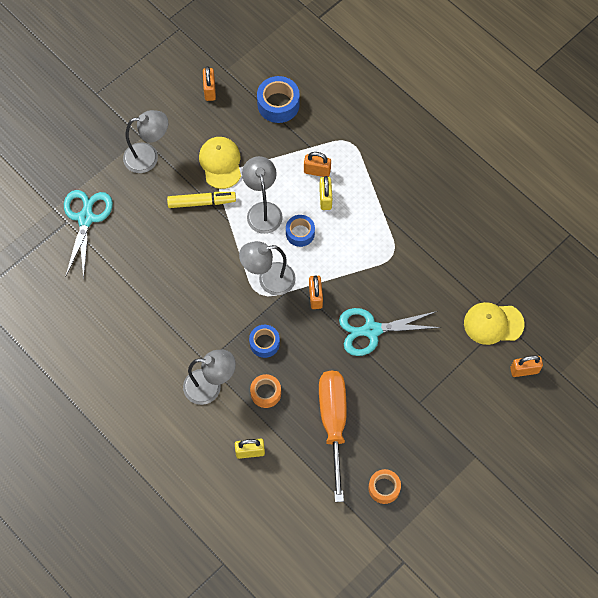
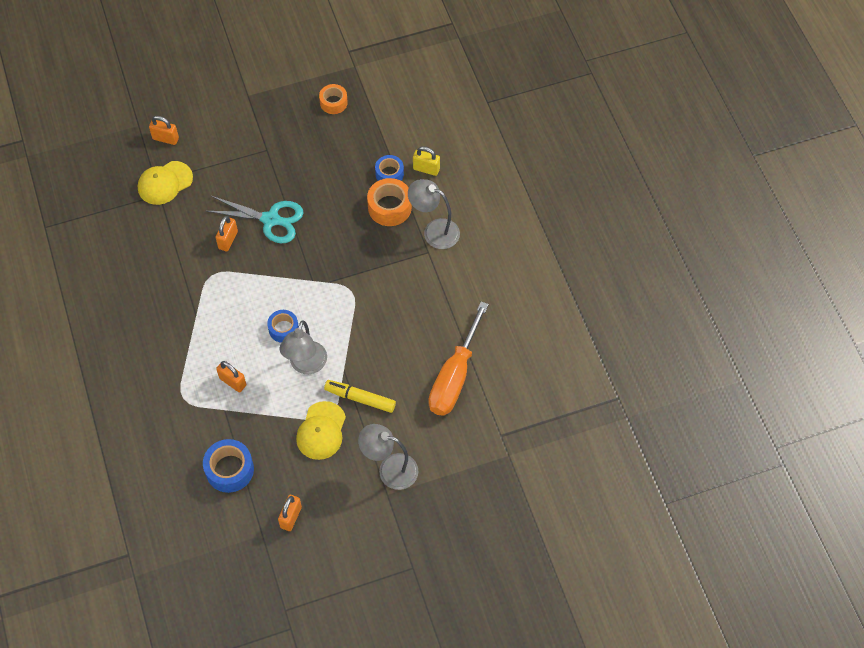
camera: 155 degrees left, 5 degrees down
(86, 218) = (480, 430): turquoise scissors -> none
(264, 343) = (369, 247): blue tape -> blue tape (389, 174)
(266, 393) = (389, 207): orange tape -> orange tape, size x1.52
(269, 280) = (336, 298): grey lamp -> none
(315, 297) = (302, 267): orange padlock -> orange padlock (228, 240)
(325, 199) = (241, 351): yellow padlock -> none
(333, 423) = (346, 162): orange screwdriver -> orange screwdriver (454, 376)
(493, 323) = (165, 183): yellow cap -> yellow cap turned 120 degrees clockwise

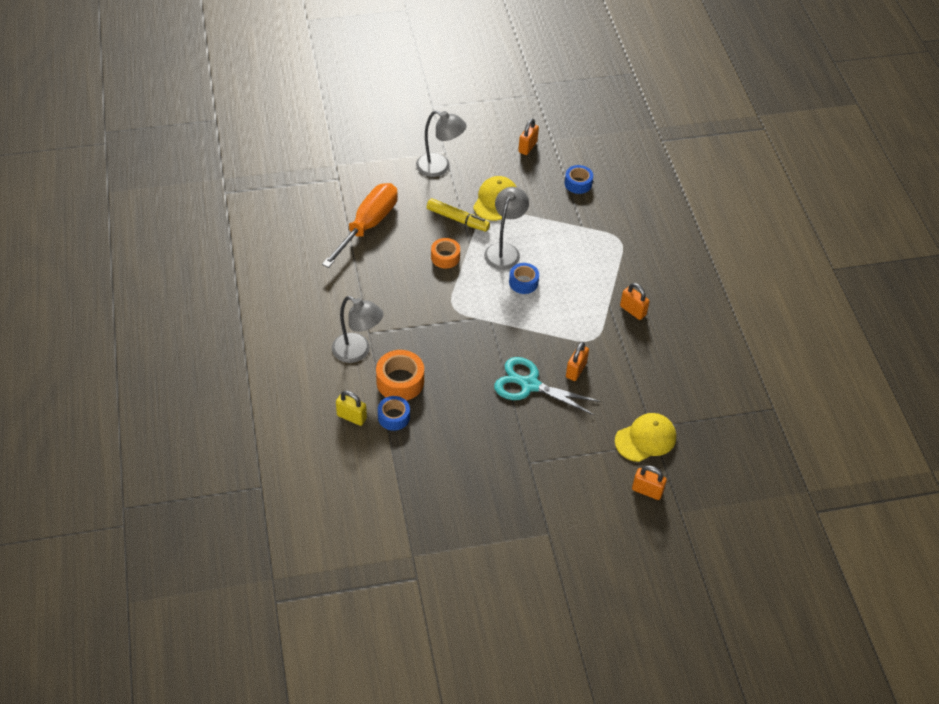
camera: 175 degrees left, 10 degrees down
(229, 469) = (578, 183): blue tape -> blue tape, size x0.66
(233, 382) = (574, 246): orange padlock -> orange padlock (633, 310)
(333, 102) = (445, 510): orange tape -> orange tape (445, 257)

